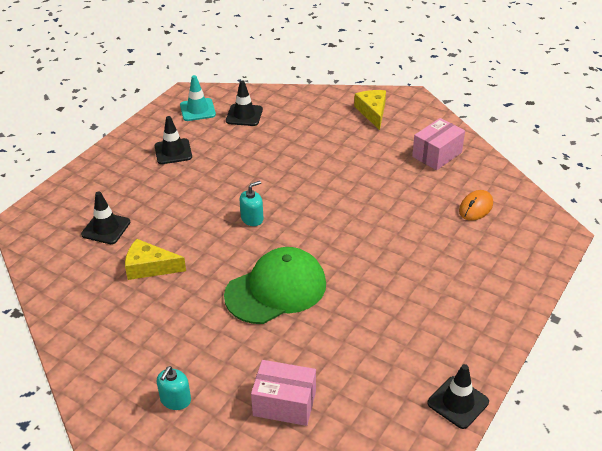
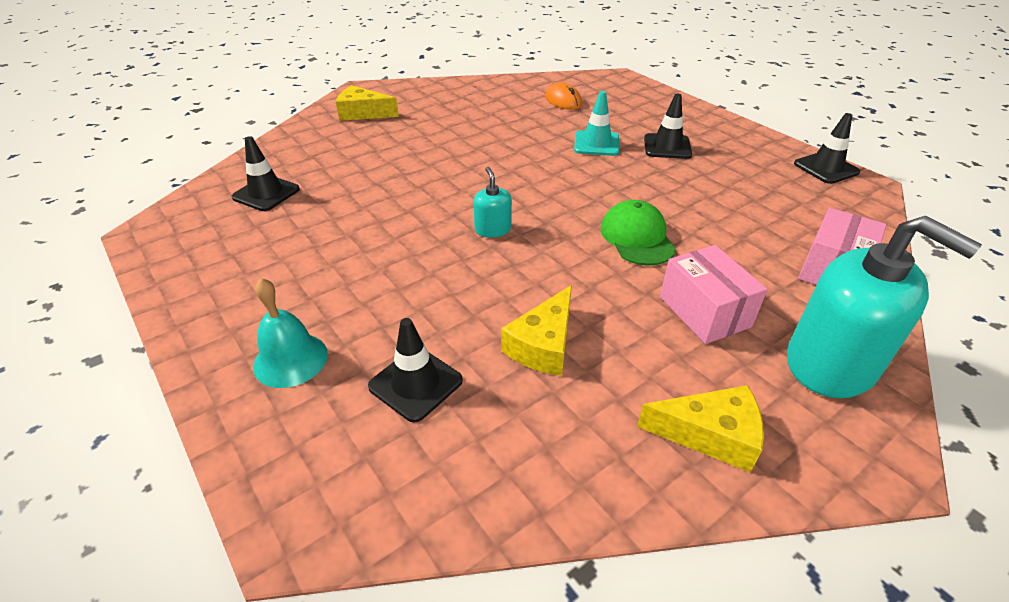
camera: 70 degrees left, 0 degrees up
(101, 345) = (710, 435): none -> yellow cheese
(109, 182) = (290, 359): none -> turquoise bell
(173, 151) = (280, 272): black traffic cone -> black traffic cone (667, 147)
(175, 400) = (830, 364): turquoise soap dispenser -> turquoise soap dispenser, size x2.18
(197, 110) = (203, 230): turquoise traffic cone -> turquoise traffic cone (596, 144)
(276, 289) = (637, 237): green cap -> green cap, size x0.64
(437, 154) = (469, 99): pink box -> pink box (704, 311)

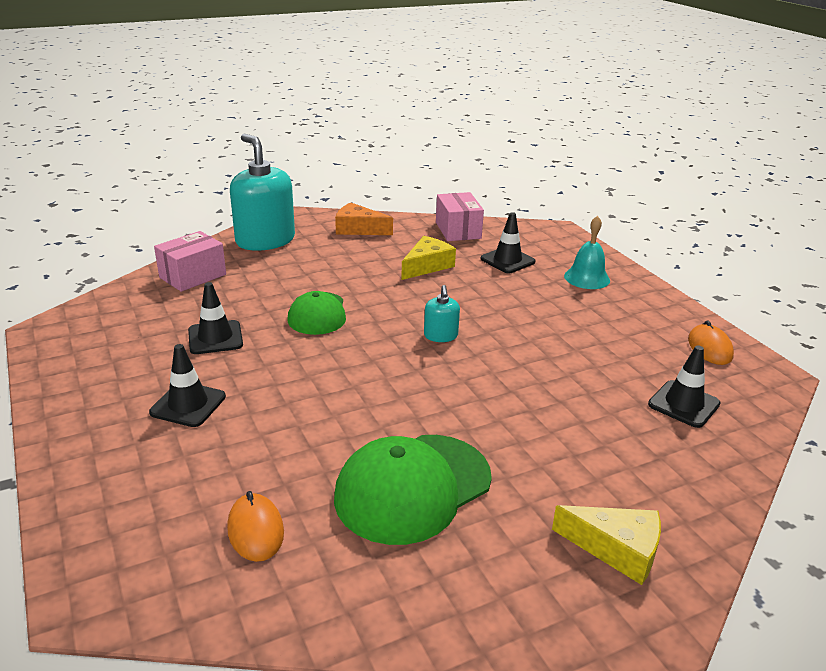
camera: 170 degrees left, 10 degrees down
(191, 255) = (709, 348): none -> orange mouse
(484, 124) = (413, 487): none -> green cap
(596, 144) = (273, 422): turquoise traffic cone -> none
(704, 311) = (312, 267): pink box -> pink box (458, 230)
(710, 435) = (358, 229): yellow cheese -> orange cheese
(826, 168) = (51, 351): black traffic cone -> black traffic cone (215, 338)

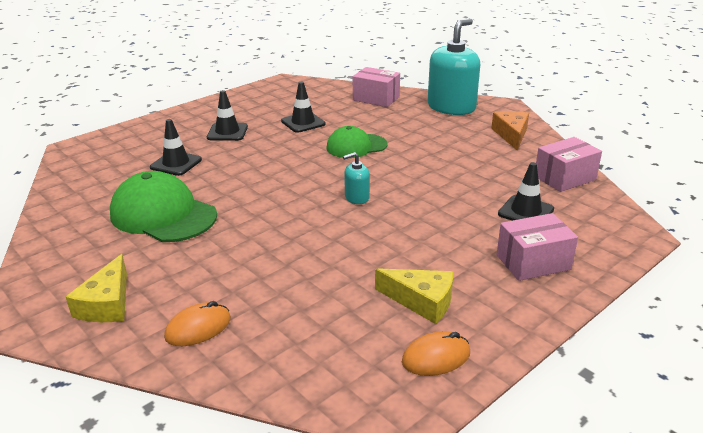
camera: 75 degrees right, 0 degrees up
(256, 530) = (120, 174): orange mouse -> orange mouse (198, 328)
(427, 266) = (473, 174): yellow cheese -> yellow cheese (421, 301)
(587, 278) = (533, 262): turquoise bell -> pink box
(683, 404) = (311, 337): black traffic cone -> black traffic cone (176, 163)

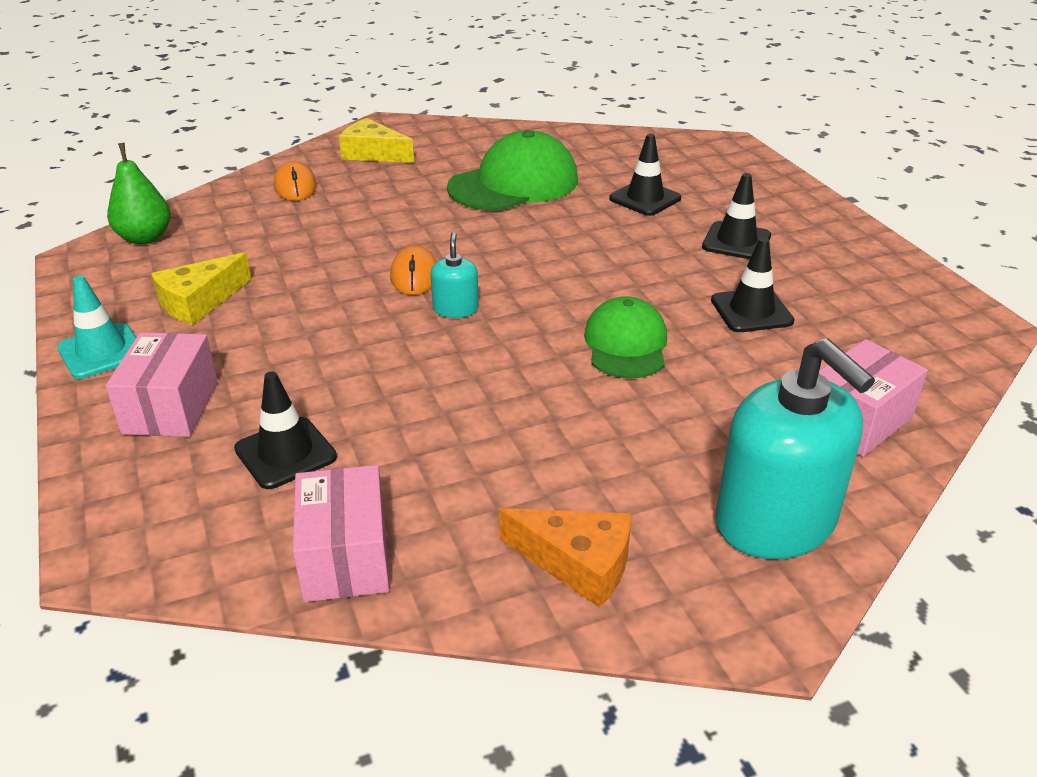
camera: 110 degrees right, 5 degrees up
(346, 385) = (145, 238): none -> green pear
(436, 357) = (116, 288): orange mouse -> orange mouse (414, 276)
(514, 319) = (102, 351): none -> turquoise traffic cone

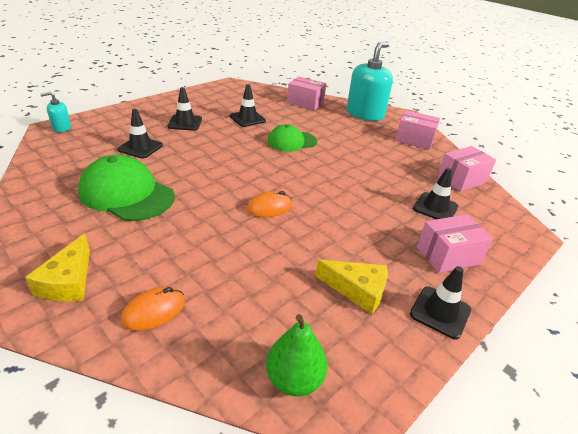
camera: 115 degrees left, 0 degrees up
(102, 351) = (440, 312): turquoise traffic cone -> black traffic cone
(455, 309) = (294, 187): turquoise soap dispenser -> turquoise soap dispenser (61, 128)
(577, 563) = (414, 140): orange cheese -> pink box

